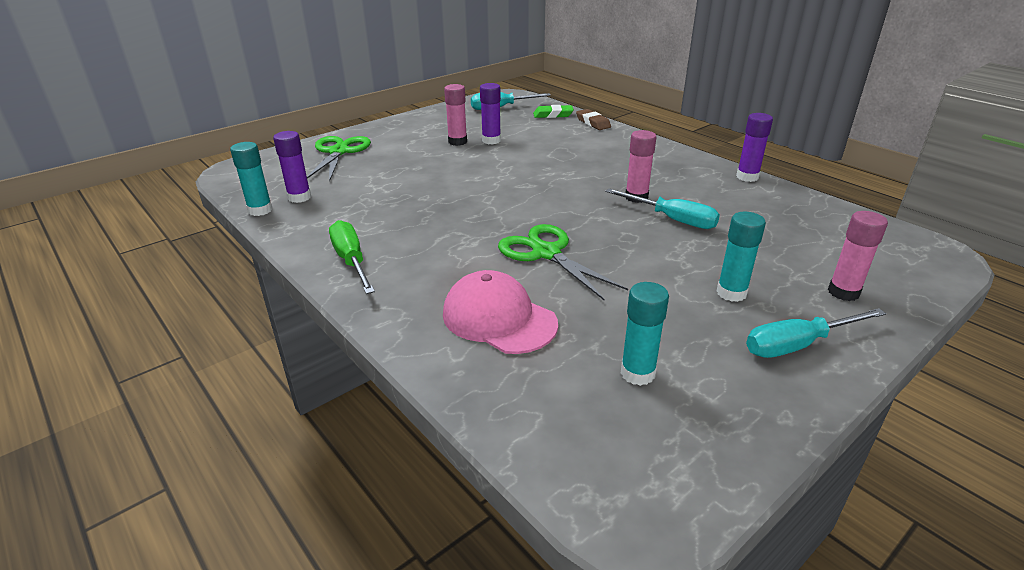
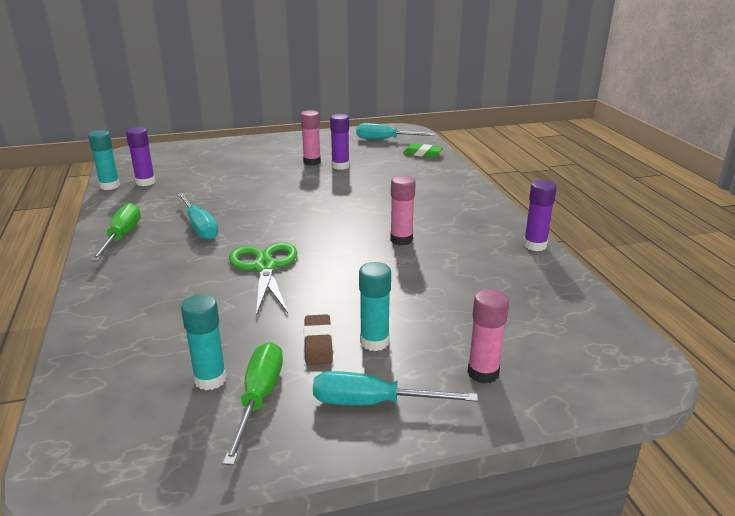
camera: 25 degrees right, 5 degrees down
(339, 152) = (214, 153): green scissors -> none
(499, 318) = (165, 306): pink cap -> none
(593, 123) = (450, 167): brown eraser -> brown eraser (318, 343)
(672, 219) = (408, 266): turquoise screwdriver -> turquoise screwdriver (200, 227)
(703, 375) = (259, 398): none -> green screwdriver

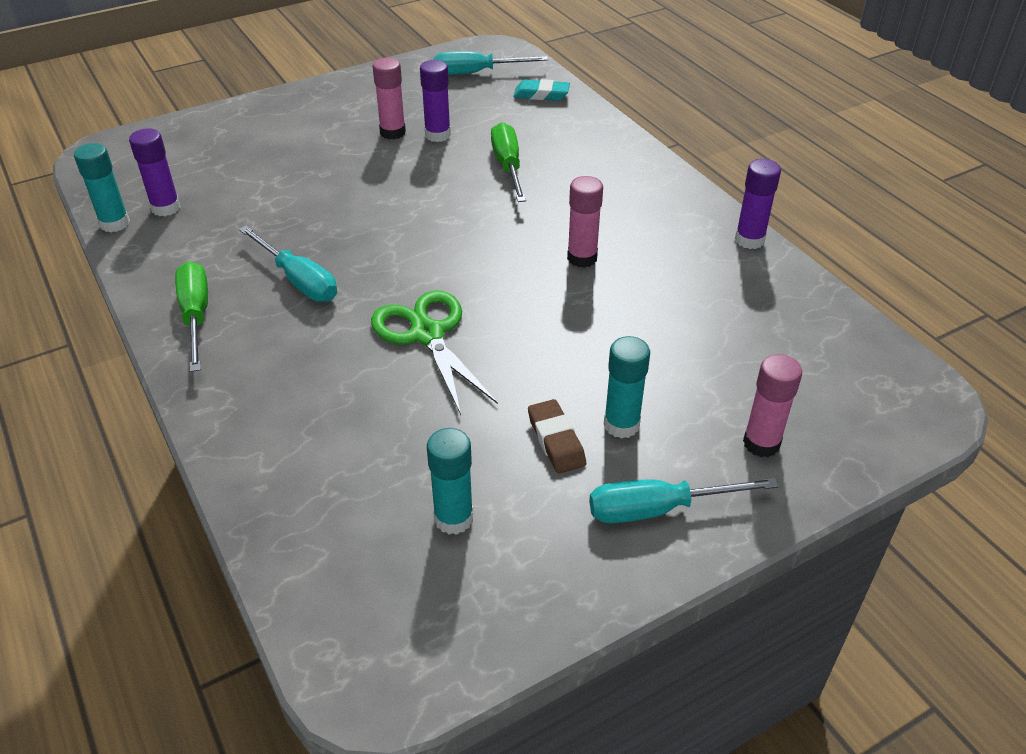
camera: 15 degrees left, 15 degrees up
(259, 398) = (526, 532): green screwdriver -> green screwdriver (508, 166)
(422, 154) = (541, 94): green eraser -> turquoise eraser

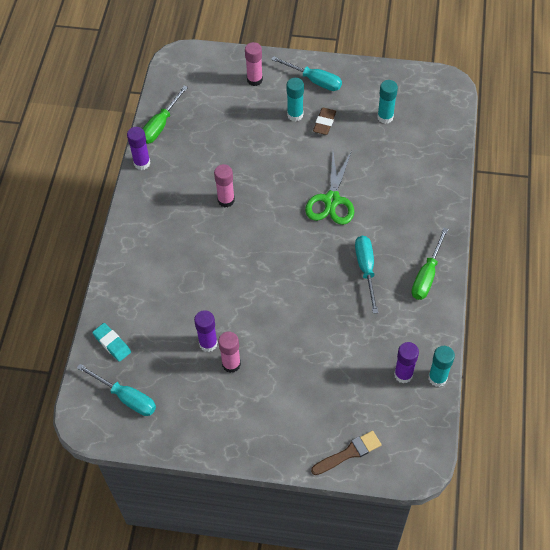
camera: 140 degrees left, 15 degrees up
(192, 130) = (349, 453): none -> brown brush
(508, 166) = (196, 288): green screwdriver -> green screwdriver (160, 125)

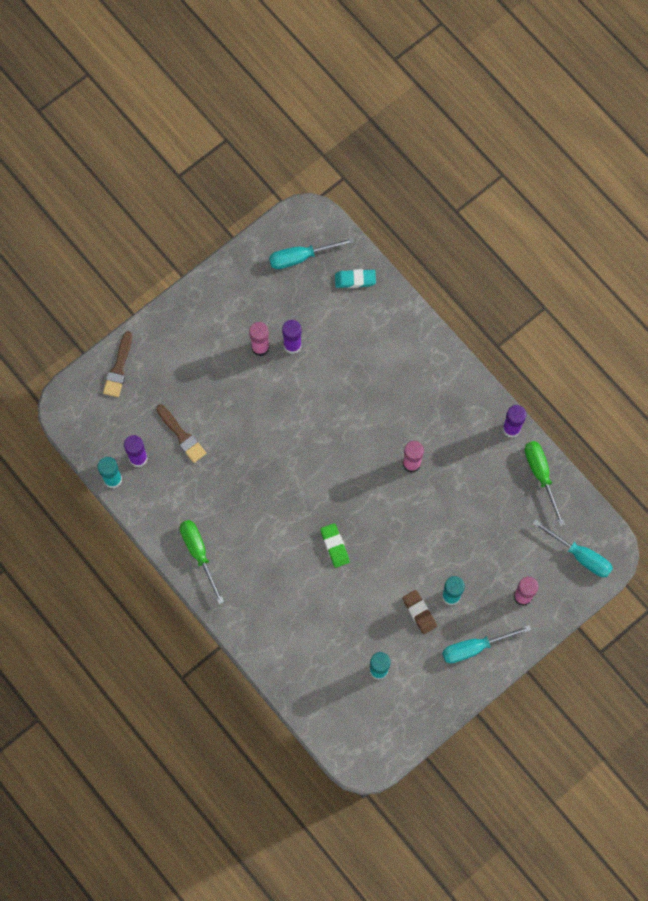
camera: 130 degrees right, 15 degrees up
(332, 200) = (334, 546): green scissors -> green eraser
(355, 359) = (182, 435): none -> brown brush
(366, 269) = (247, 513): turquoise screwdriver -> turquoise screwdriver (580, 555)

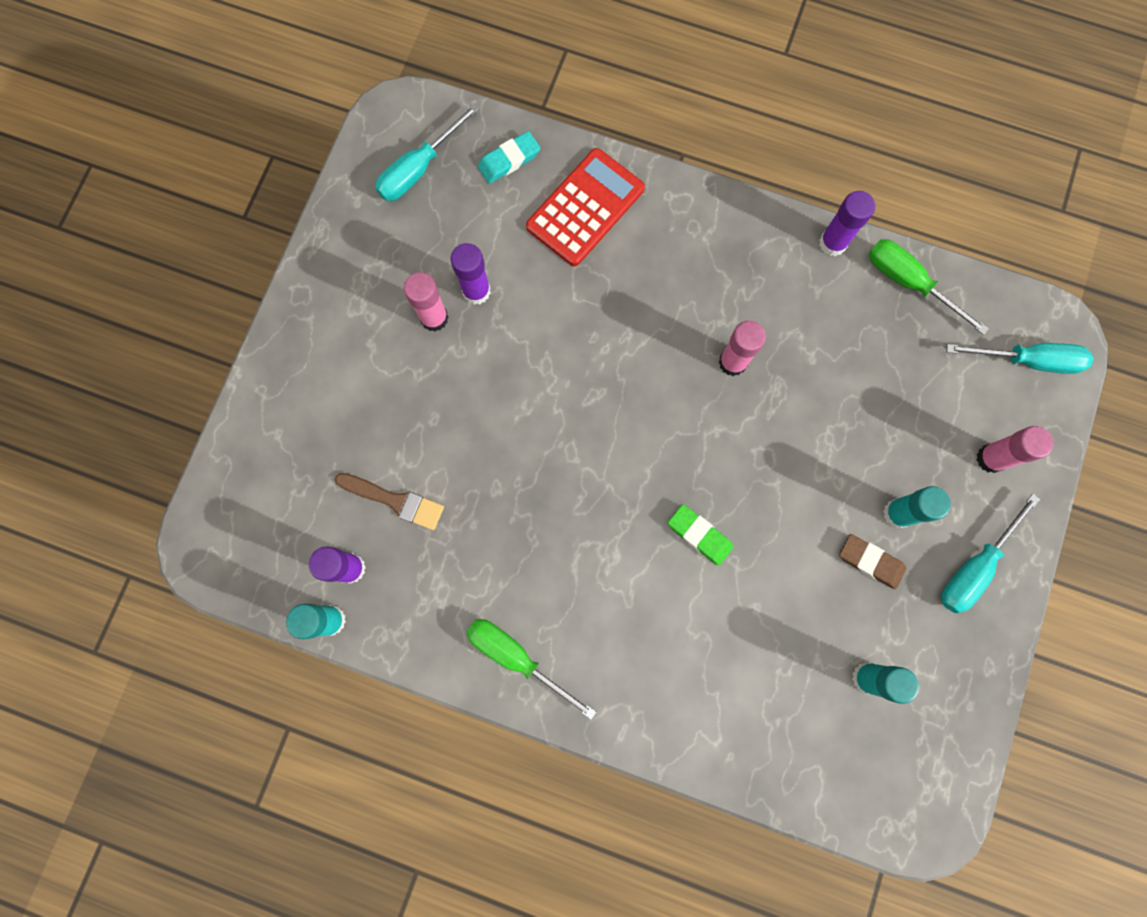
camera: 30 degrees left, 5 degrees up
(118, 368) = (250, 455): brown brush -> none
(382, 331) = (585, 208): none -> red calculator

